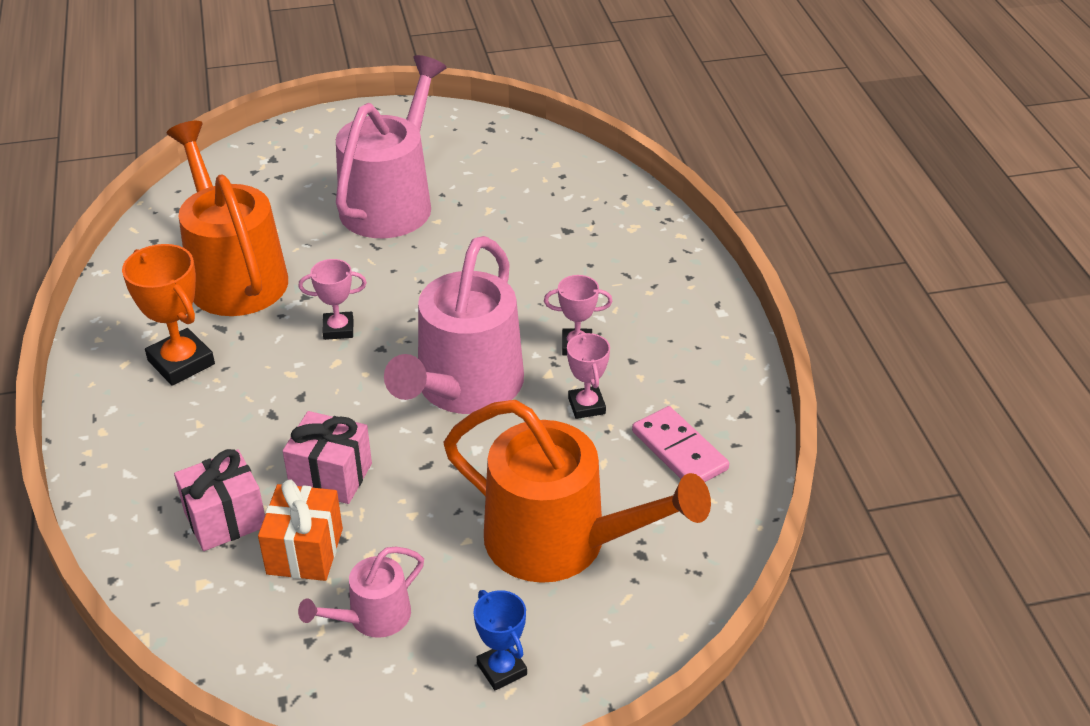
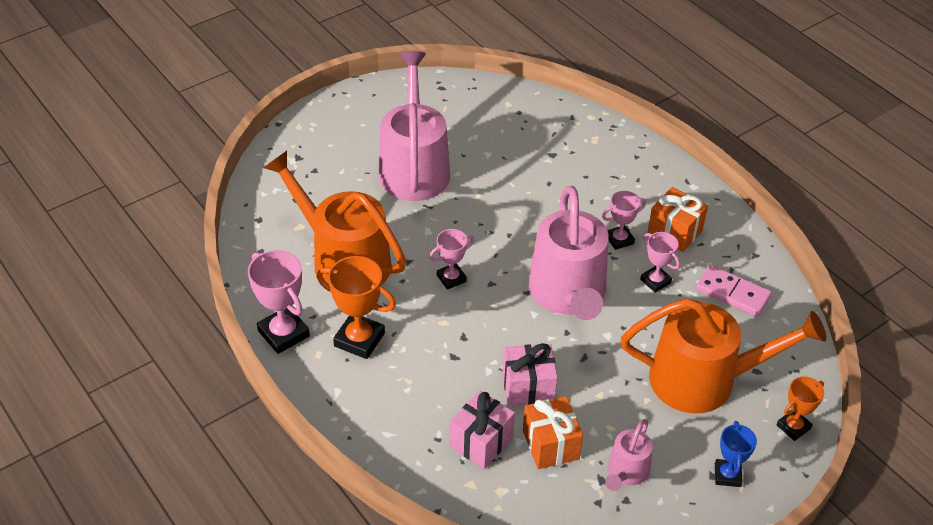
camera: 25 degrees left, 5 degrees up
(106, 331) = (283, 333): none -> pink trophy
(501, 669) = (727, 475): blue trophy -> blue trophy turned 60 degrees clockwise
(639, 641) = (793, 427): none -> orange trophy
(656, 357) = (674, 232): none -> orange gift

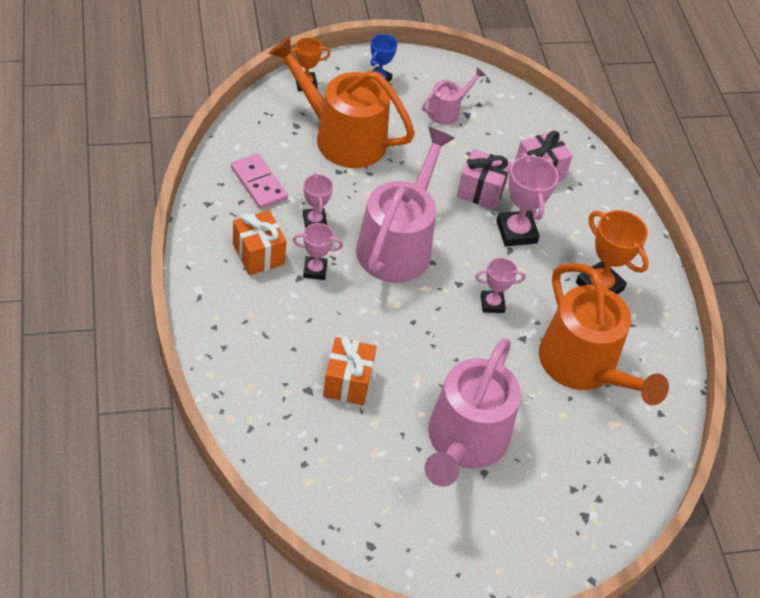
camera: 160 degrees left, 5 degrees up
(283, 333) = (663, 320): pink trophy -> pink trophy (516, 232)
(550, 444) = (489, 148): orange gift -> orange gift (347, 382)

